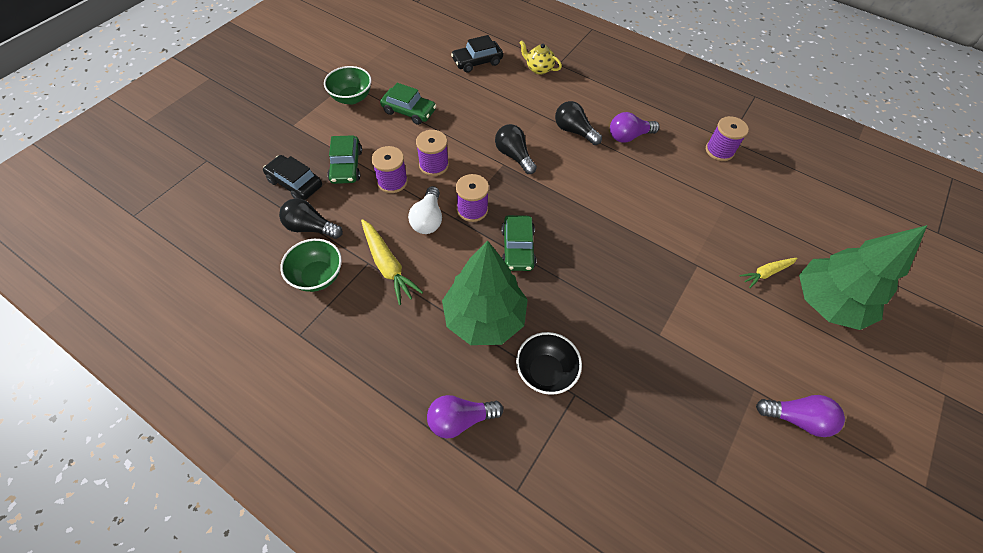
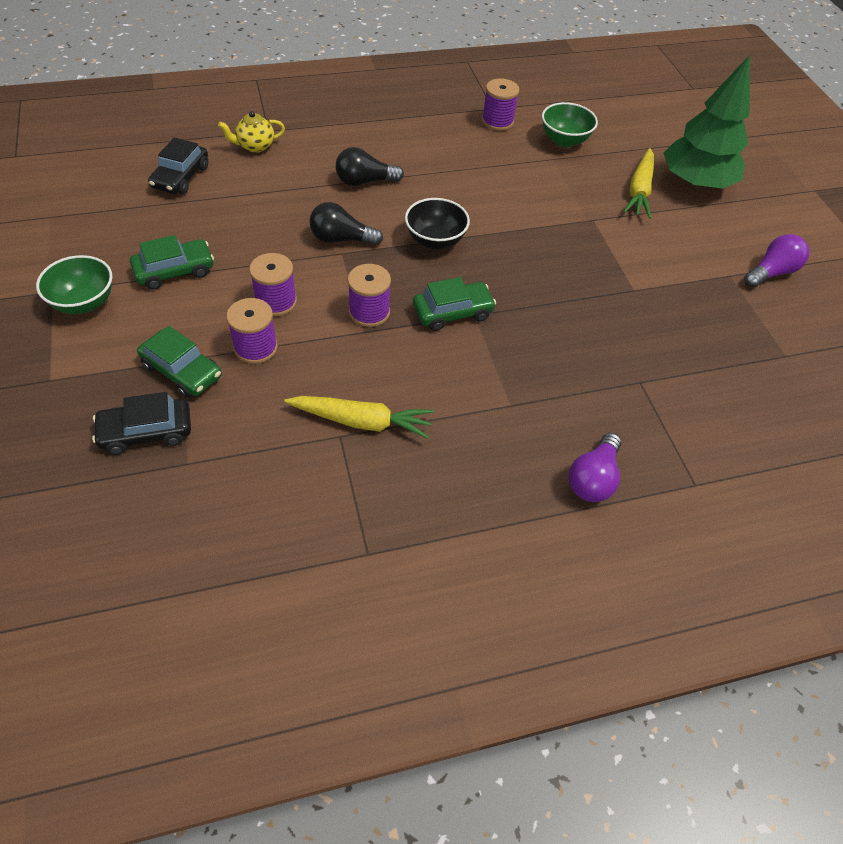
camera: 50 degrees left, 5 degrees down
(311, 228) = (232, 456): black light bulb -> none
(318, 276) = (308, 490): green bowl -> green bowl (564, 140)
(428, 219) = (341, 352): white light bulb -> none
(484, 318) = (504, 389): green tree -> none
(518, 248) = (452, 312): green car -> green car turned 60 degrees counterclockwise
(545, 372) = (601, 386): black bowl -> black bowl (435, 241)
(628, 136) = (416, 155): purple light bulb -> none
(766, 273) = (639, 191): yellow carrot -> yellow carrot, size x1.59

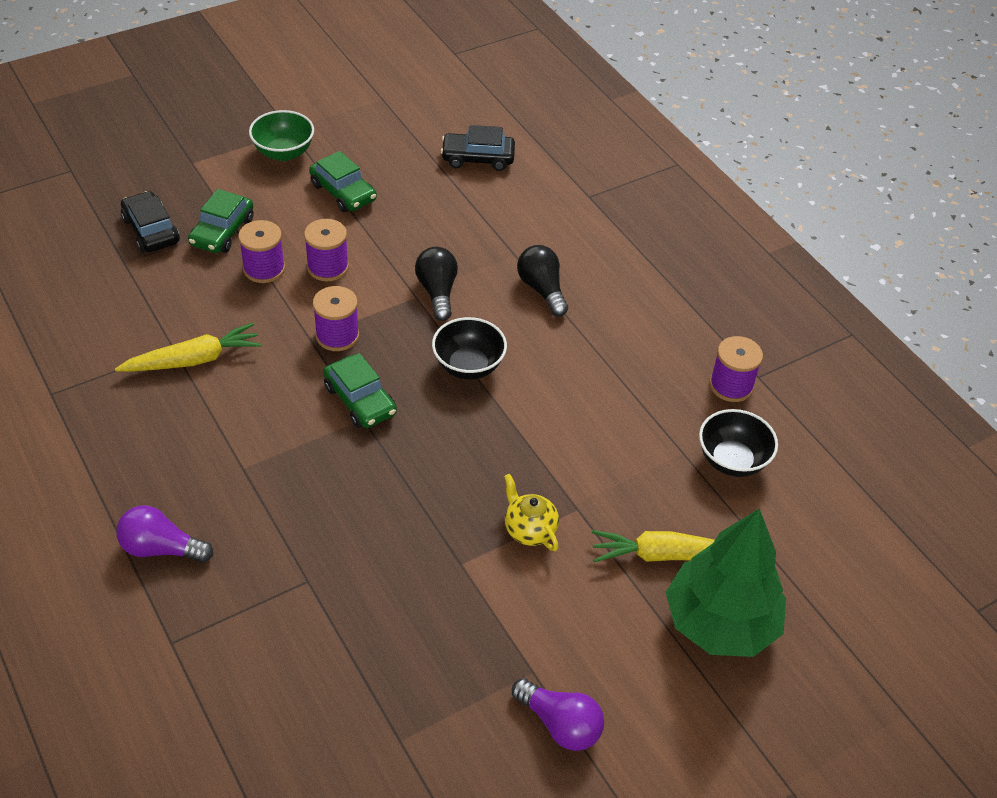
camera: 75 degrees right, 5 degrees down
(255, 146) = (556, 194): yellow teapot -> yellow teapot (529, 530)
(362, 421) = (194, 360): yellow carrot -> yellow carrot turned 105 degrees counterclockwise
(564, 140) = (732, 460): green bowl -> black bowl

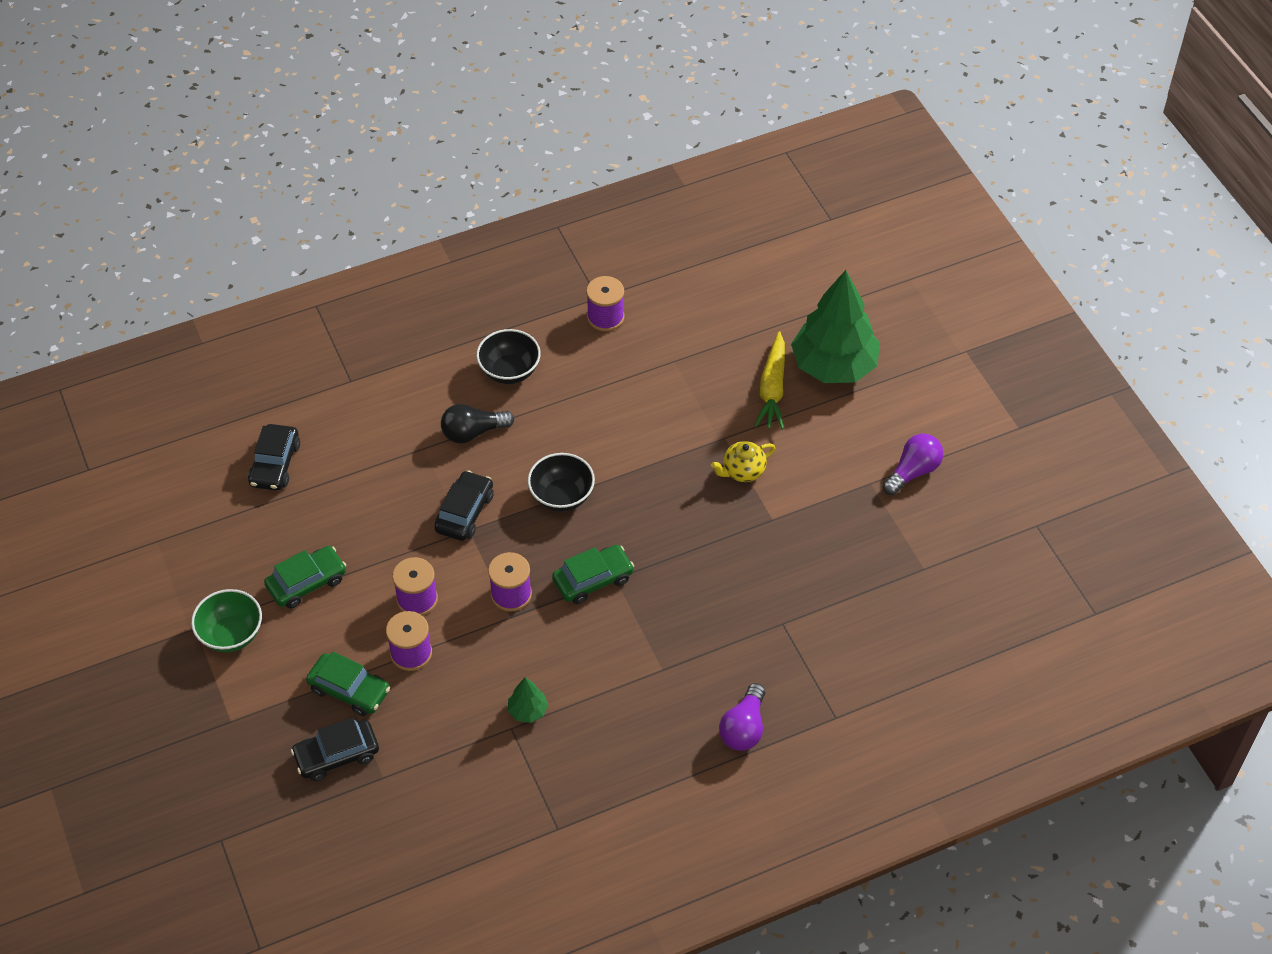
camera: 80 degrees left, 5 degrees up
(194, 360) = (528, 710): yellow carrot -> green tree
(437, 292) = (464, 512): black light bulb -> black car
(732, 460) = (684, 331): black bowl -> black bowl (509, 371)

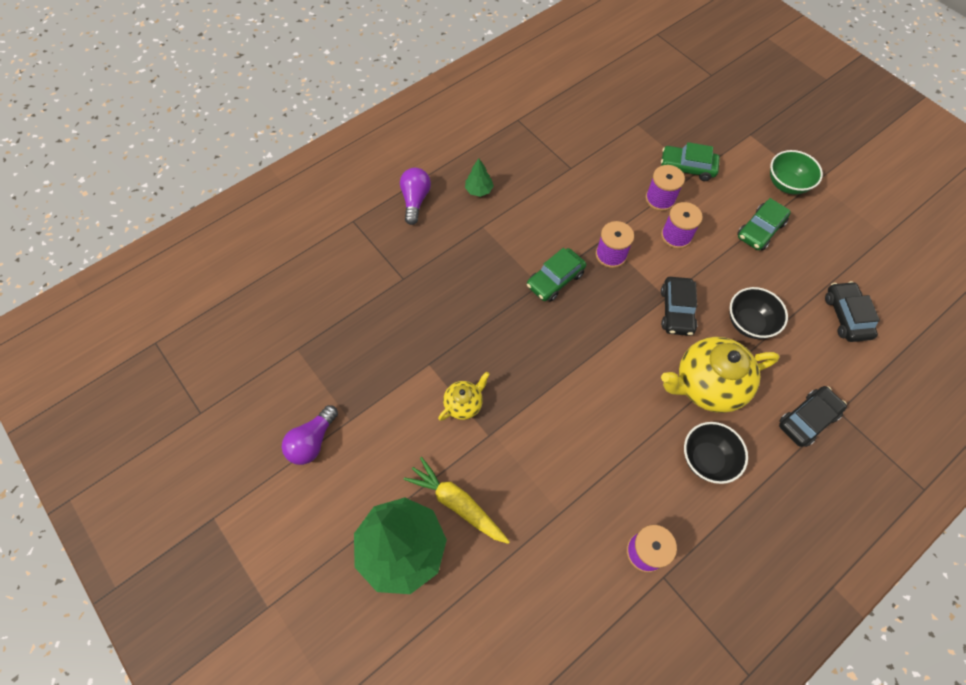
camera: 165 degrees right, 10 degrees up
(336, 755) = (672, 130): black car -> black car (807, 419)
(473, 432) = (707, 385): black light bulb -> yellow teapot
(528, 710) = (564, 180): green tree -> green tree (479, 190)
(562, 496) = (607, 343): black bowl -> black bowl (749, 323)
(772, 388) = (457, 503): yellow carrot -> yellow carrot turned 45 degrees counterclockwise

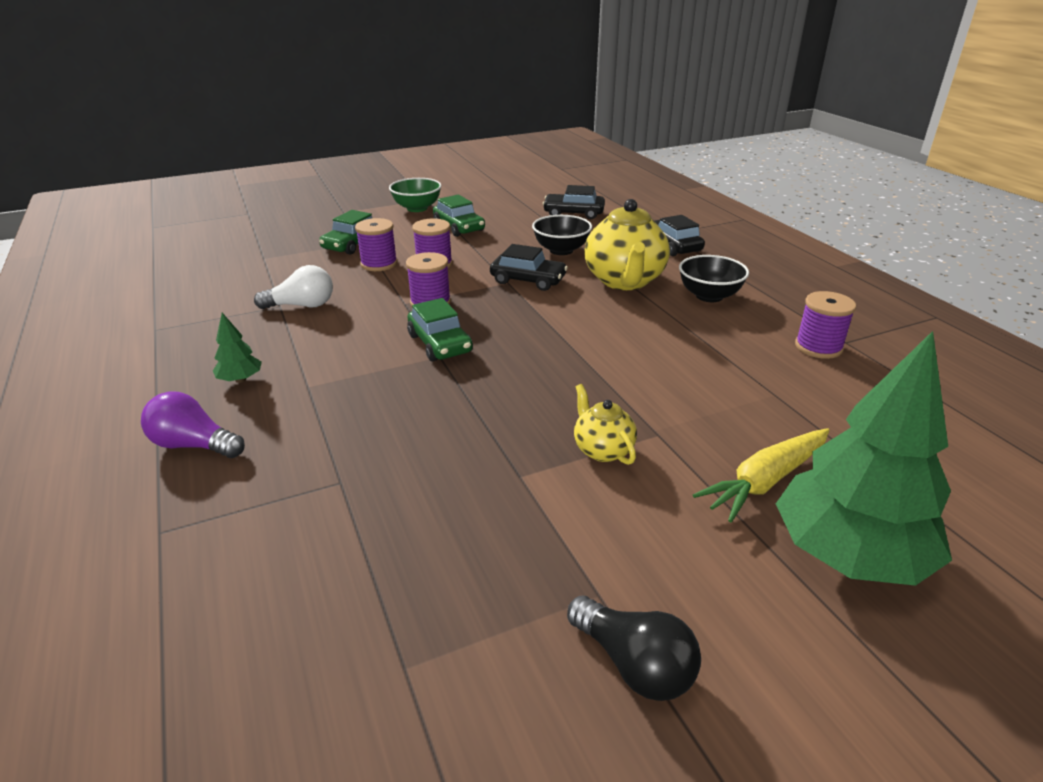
camera: 75 degrees left, 30 degrees down
(312, 441) = (634, 664): purple light bulb -> black light bulb
(576, 180) = (302, 305): none -> white light bulb

